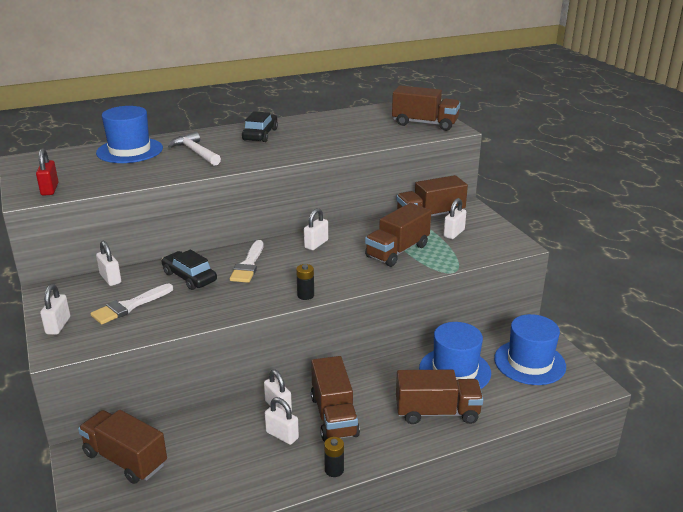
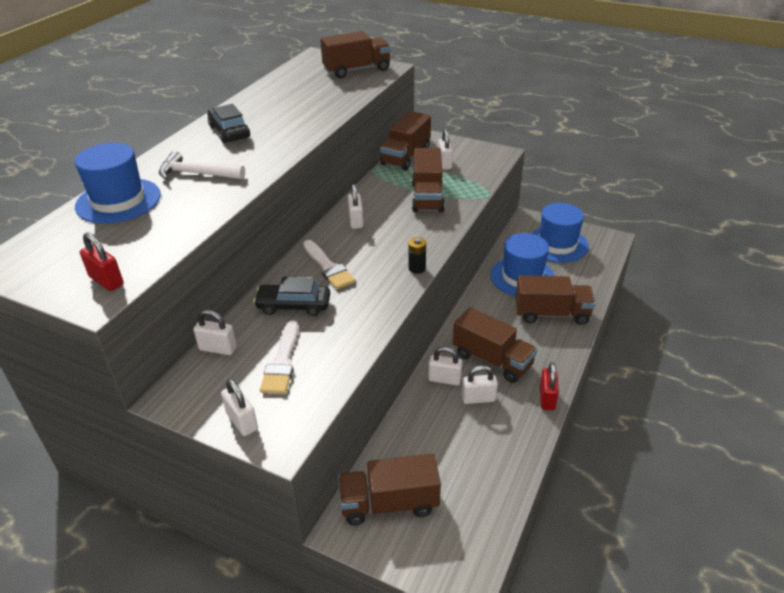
camera: 40 degrees left, 10 degrees up
(334, 470) = (547, 398): black battery -> red padlock
(437, 412) = (551, 314): brown truck -> brown truck turned 45 degrees clockwise

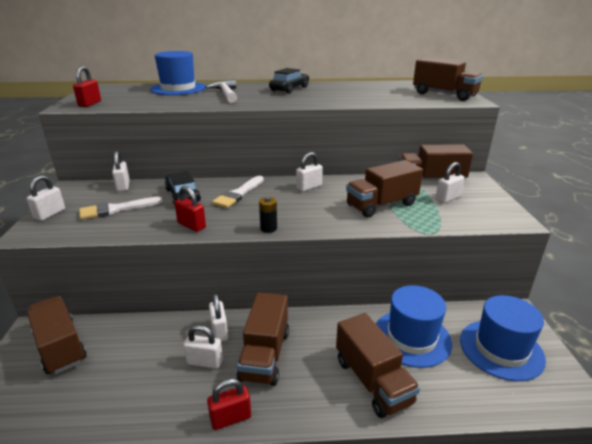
camera: 60 degrees right, 10 degrees down
(371, 313) = (191, 225): none -> red padlock
(478, 398) = (205, 362): white padlock -> white padlock turned 45 degrees counterclockwise

